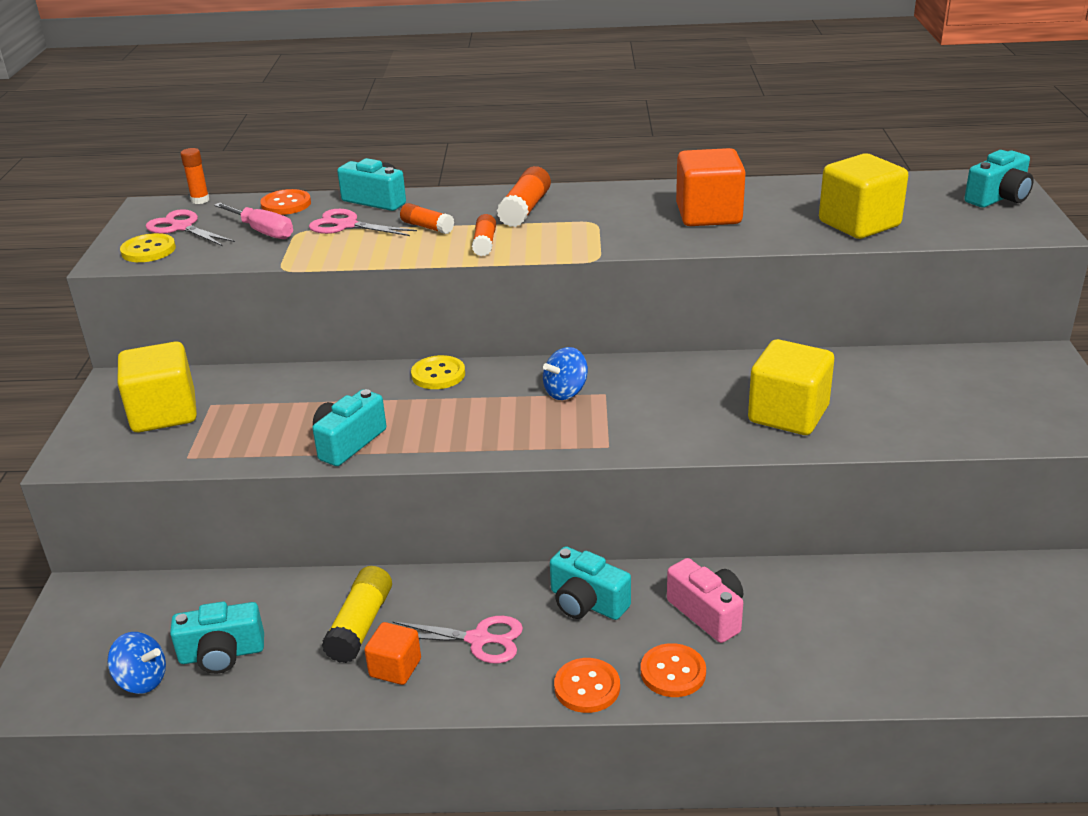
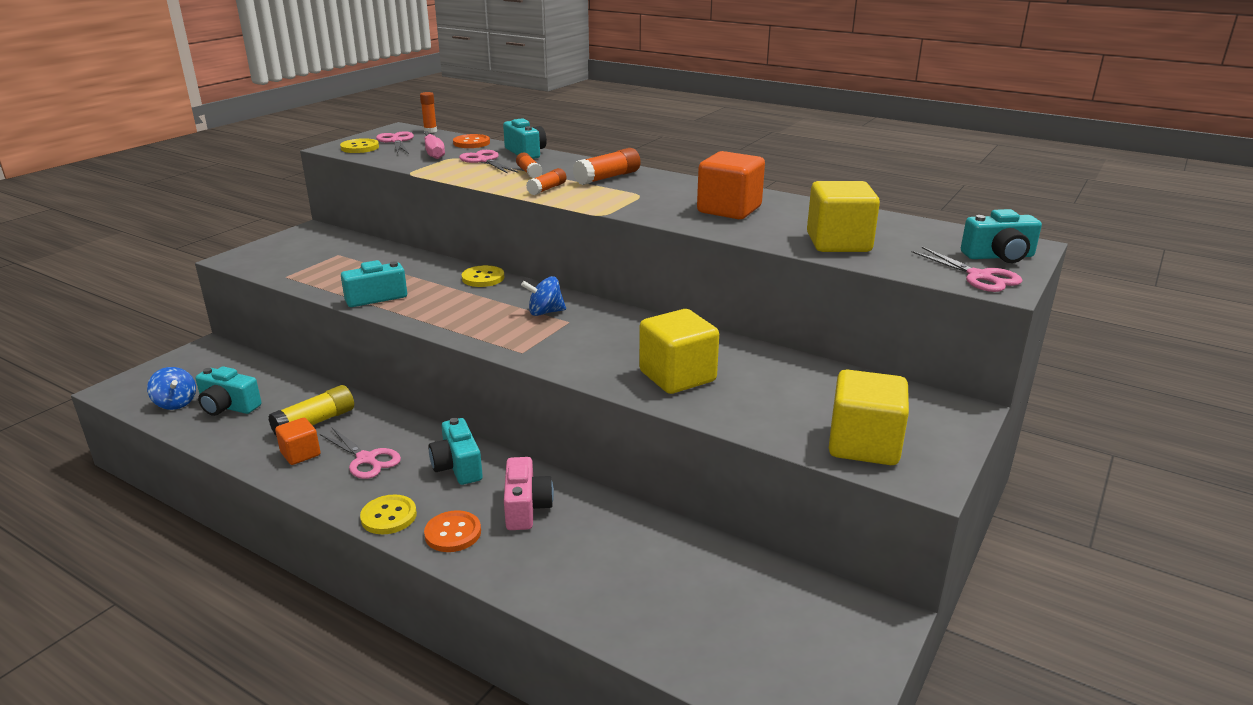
camera: 30 degrees right, 5 degrees down
(164, 413) = (309, 251): yellow cube -> yellow cube (864, 445)
(587, 687) = (389, 516): orange button -> yellow button
(1013, 224) = (979, 276): none -> pink scissors

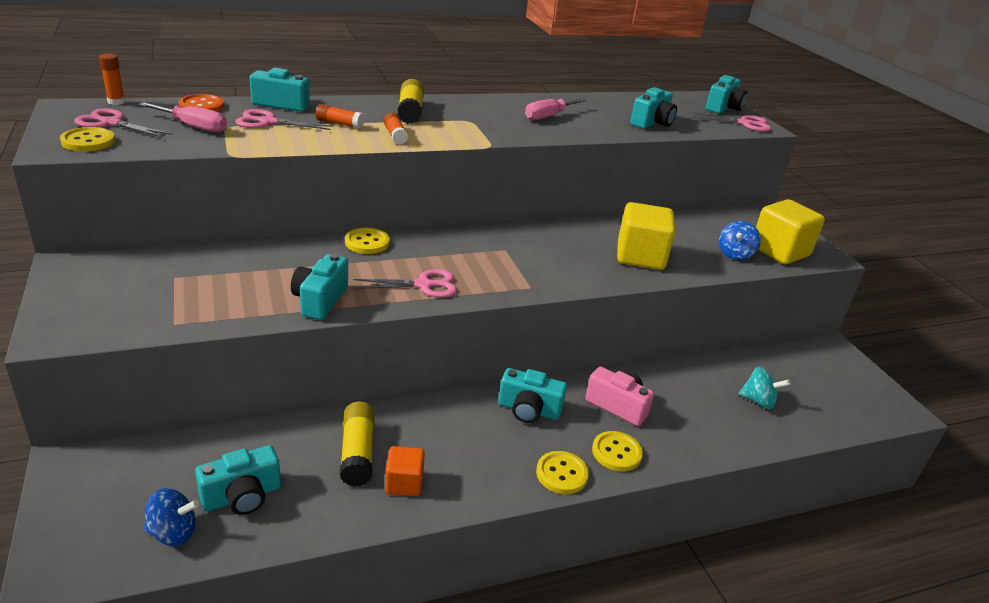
camera: 55 degrees left, 5 degrees up
(366, 459) = (461, 450): pink scissors -> pink scissors (424, 285)
(453, 533) = (616, 452): orange button -> yellow button
(545, 312) = (475, 250): blue spinning top -> blue spinning top (735, 254)
(607, 177) = (410, 112): orange glue stick -> yellow glue stick
(663, 592) = (758, 401): none -> turquoise spinning top
(729, 210) = (548, 116): orange cube -> pink screwdriver
(838, 243) = (652, 123): yellow cube -> turquoise camera

